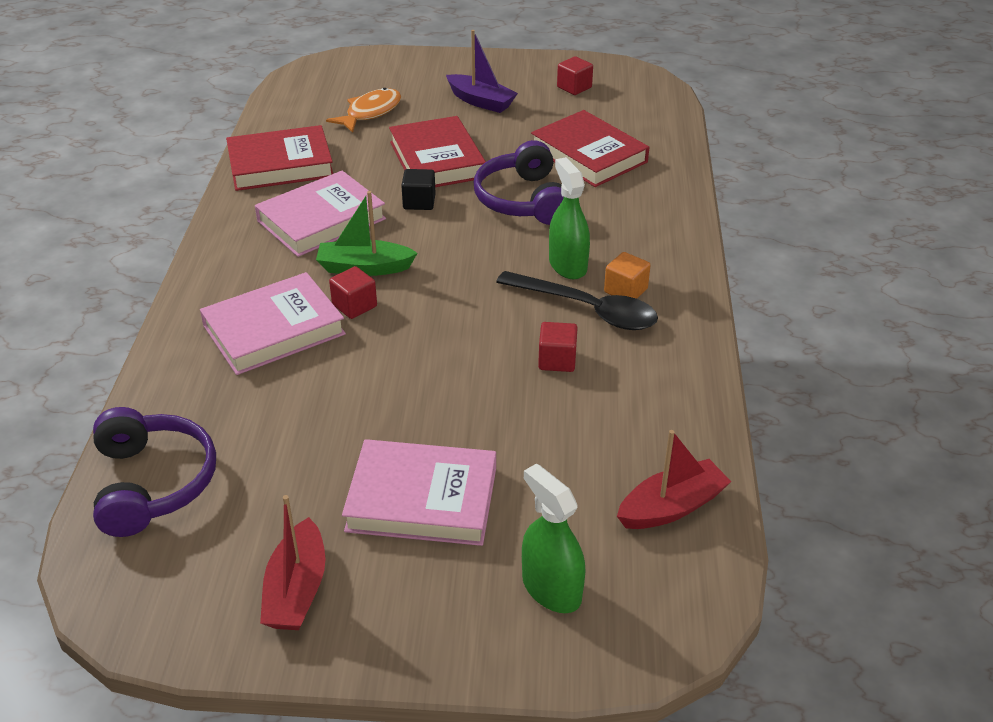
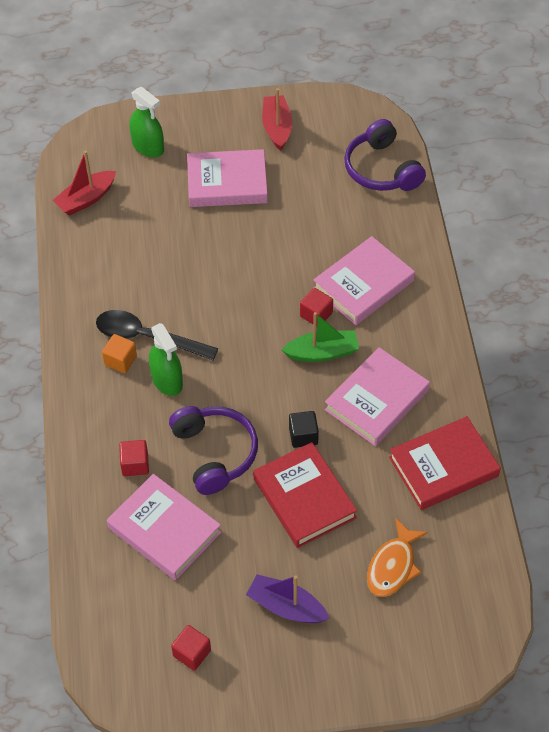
camera: 170 degrees right, 15 degrees up
(557, 360) = (163, 289): red cube -> red cube (135, 464)
(589, 155) = (164, 530): red book -> pink book

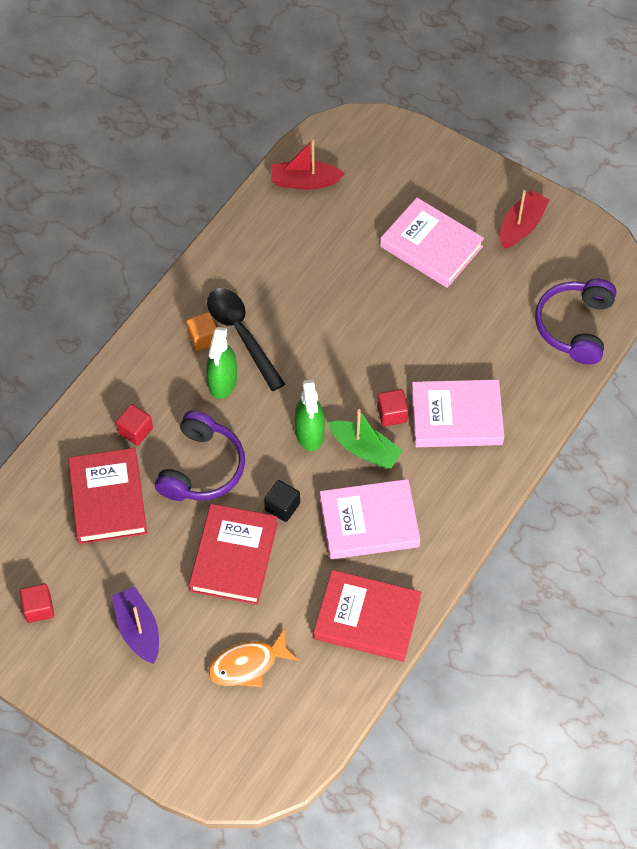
camera: 40 degrees right, 5 degrees up
(148, 147) = (397, 169): green spray bottle -> green spray bottle (309, 433)
(164, 530) = (108, 499): pink book -> red book

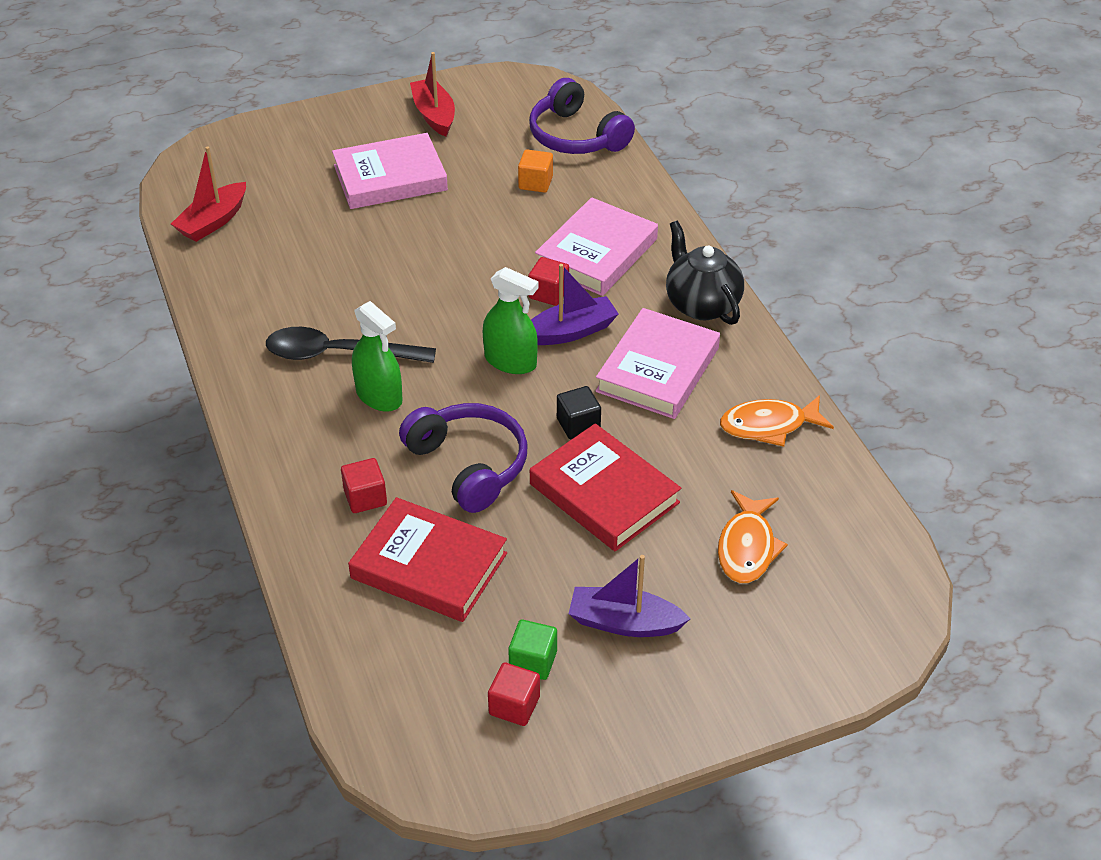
camera: 55 degrees left, 15 degrees down
(76, 598) = (533, 661): none -> green cube
(203, 338) = (310, 385): orange cube -> orange cube (535, 183)
(365, 450) = (571, 331): green boat -> purple boat
(367, 619) = (769, 425): red book -> orange fish
(456, 512) = (701, 304): none -> black teapot

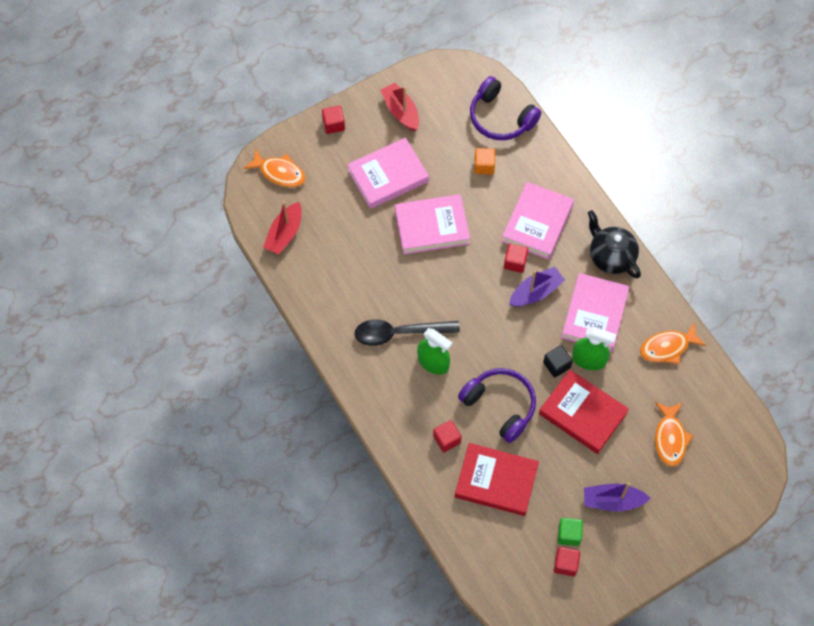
camera: 10 degrees left, 20 degrees up
(235, 157) = (279, 173): none -> orange fish
(333, 118) = (333, 124): none -> red cube
(434, 239) = (432, 226): none -> pink book
(510, 361) = (505, 322): green spray bottle -> green spray bottle (588, 360)

